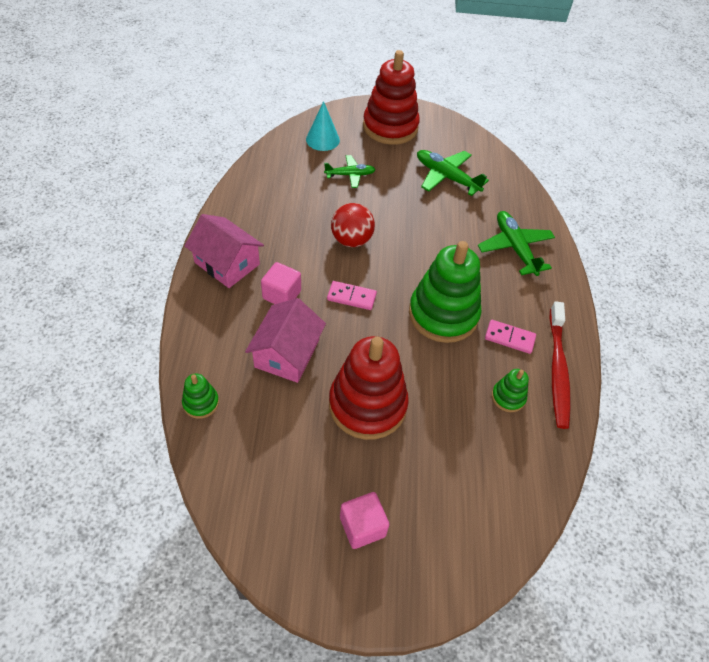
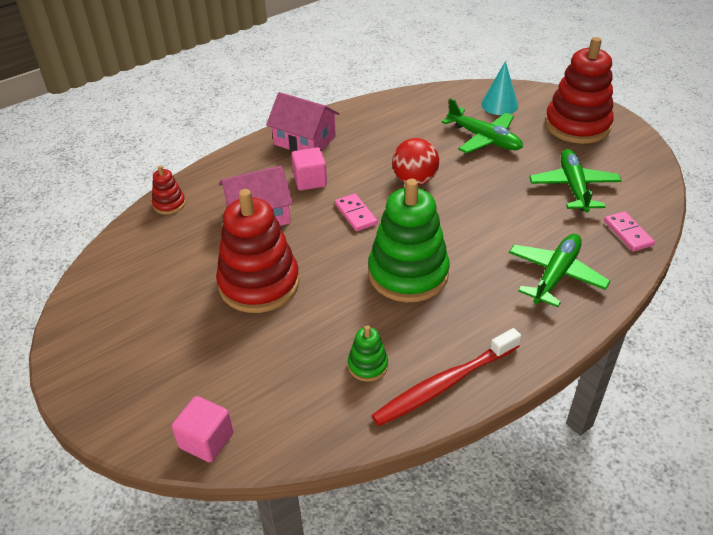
camera: 55 degrees right, 10 degrees down
(201, 403) = (169, 204): green stacking toy -> red stacking toy
(227, 263) = (304, 140): pink house -> pink house turned 60 degrees counterclockwise
(350, 175) = (484, 139): green plane -> green plane, size x1.56
(362, 526) = (143, 345): pink cube -> pink cube (206, 440)
(509, 338) = (438, 330): pink domino -> pink domino (628, 233)

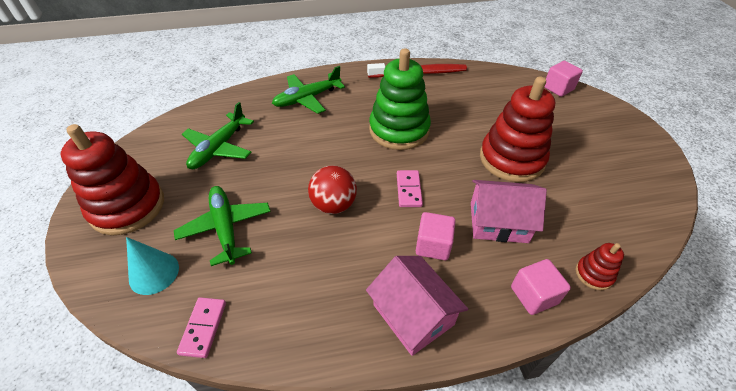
camera: 155 degrees left, 5 degrees up
(219, 176) = (533, 295): none -> pink cube
(367, 365) = (456, 92): green stacking toy -> none
(628, 233) = (232, 105): pink domino -> pink domino (203, 328)

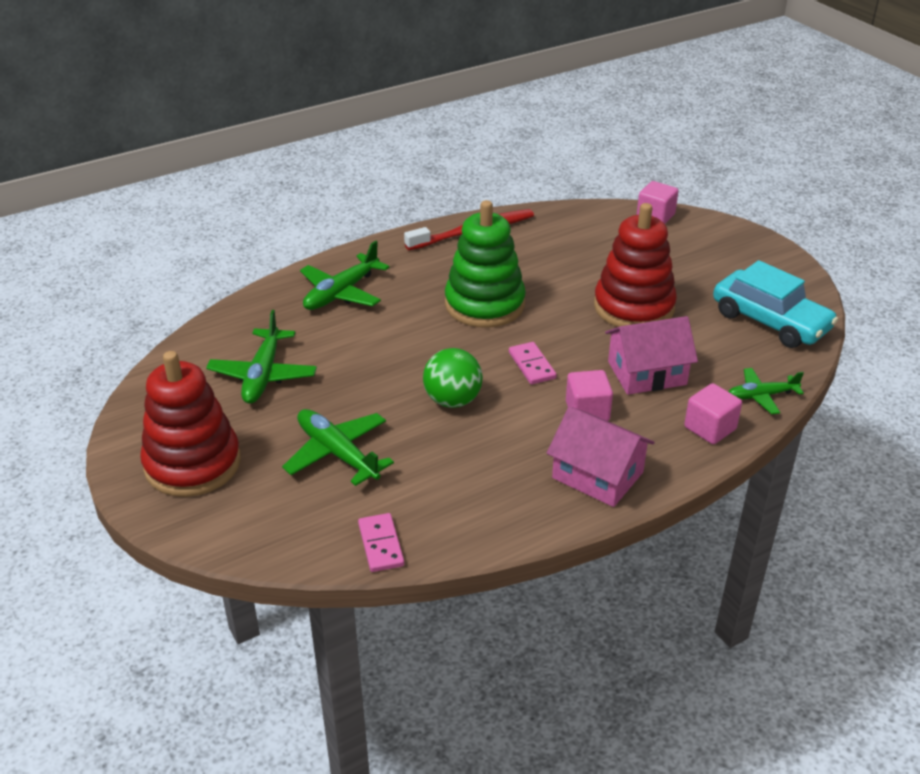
camera: 20 degrees left, 10 degrees down
(154, 273) = (283, 515): turquoise cone -> none
(334, 205) = (452, 400): red ball -> green ball
(594, 274) = (761, 396): red stacking toy -> green plane
(625, 200) = (770, 321): none -> turquoise car

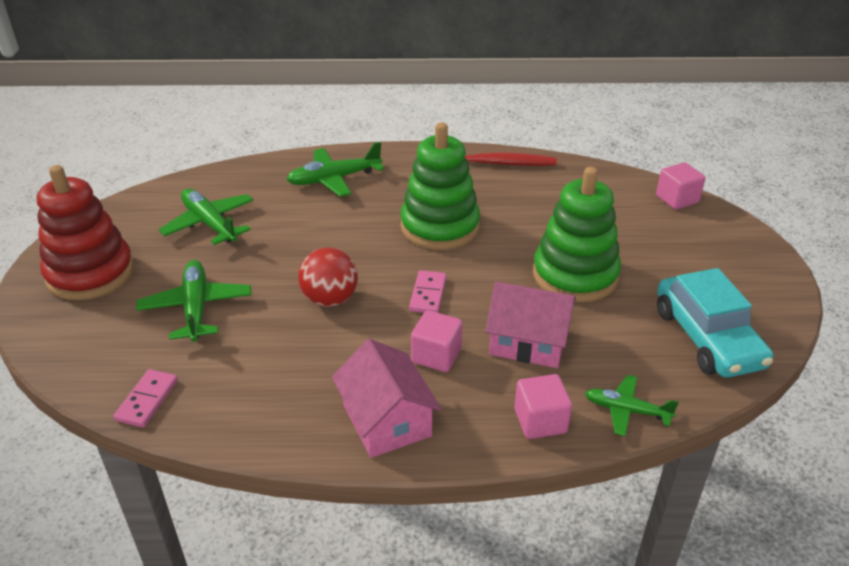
camera: 30 degrees right, 0 degrees up
(263, 375) = (210, 224): green plane -> green plane turned 105 degrees clockwise
(452, 400) = (330, 299): green ball -> red ball
(633, 307) = (575, 275): red stacking toy -> green stacking toy

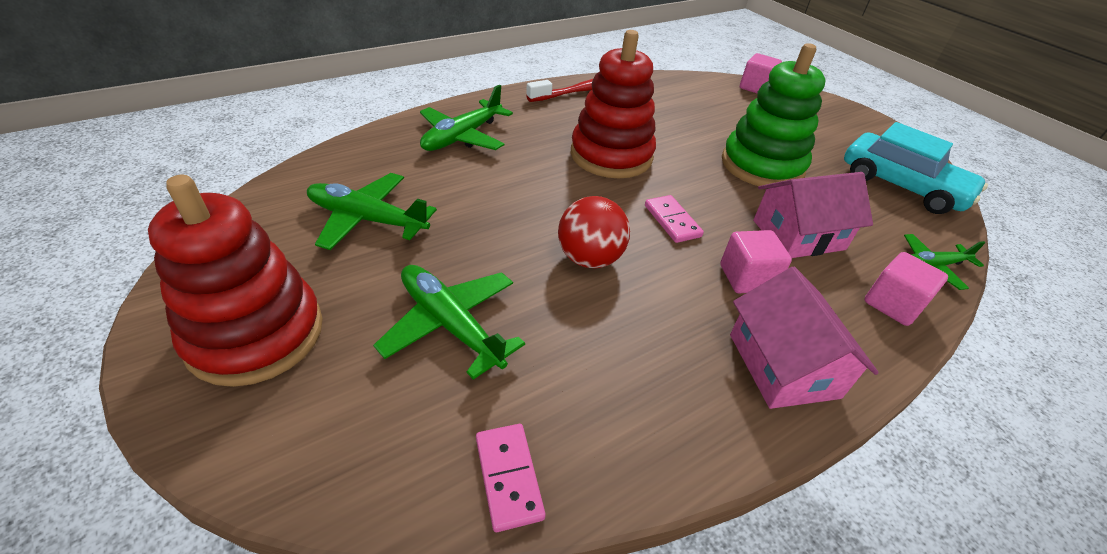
camera: 35 degrees left, 5 degrees up
(386, 420) = (783, 365): pink house -> pink house turned 45 degrees clockwise
(440, 227) = (611, 155): green stacking toy -> red stacking toy

